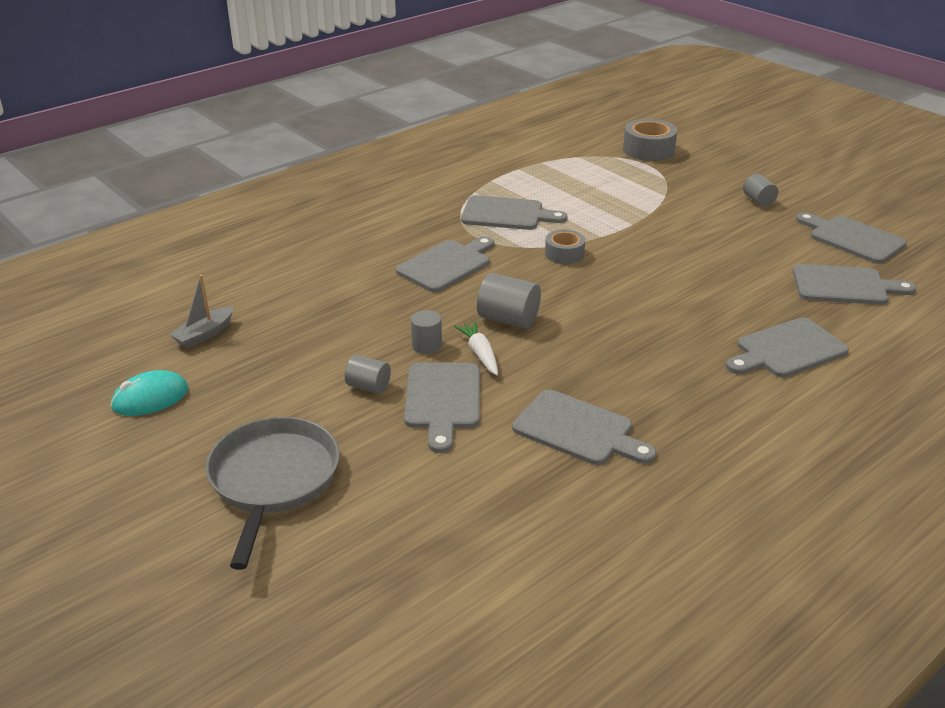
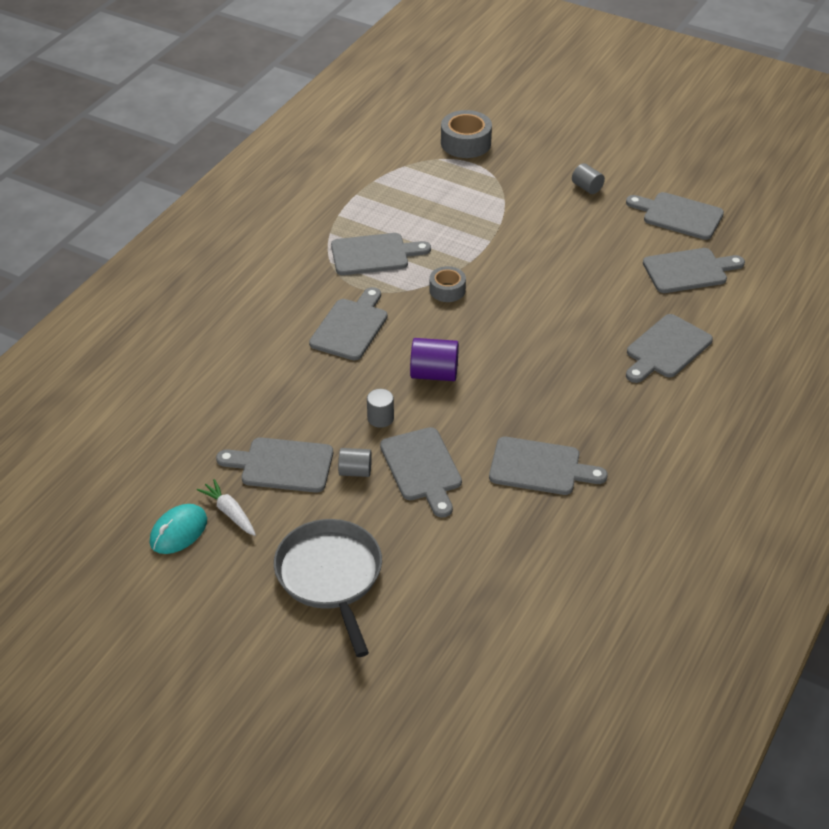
camera: 20 degrees left, 10 degrees up
(205, 334) = (181, 456): grey boat -> none
(297, 364) = (282, 465): none -> grey cutting board
(480, 354) = (428, 415): white carrot -> white carrot (229, 512)
(508, 319) = (434, 374): grey cylinder -> purple cylinder

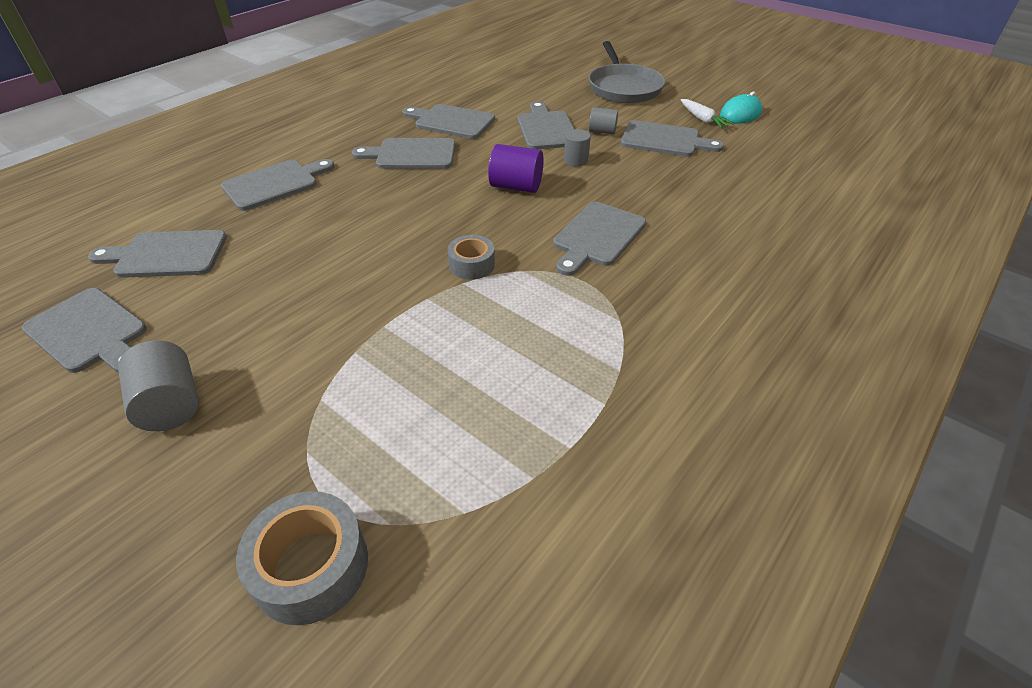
camera: 170 degrees left, 0 degrees up
(374, 254) = (556, 324): grey cutting board -> grey cutting board (411, 154)
(587, 187) = (171, 404): grey cylinder -> grey cylinder, size x1.56

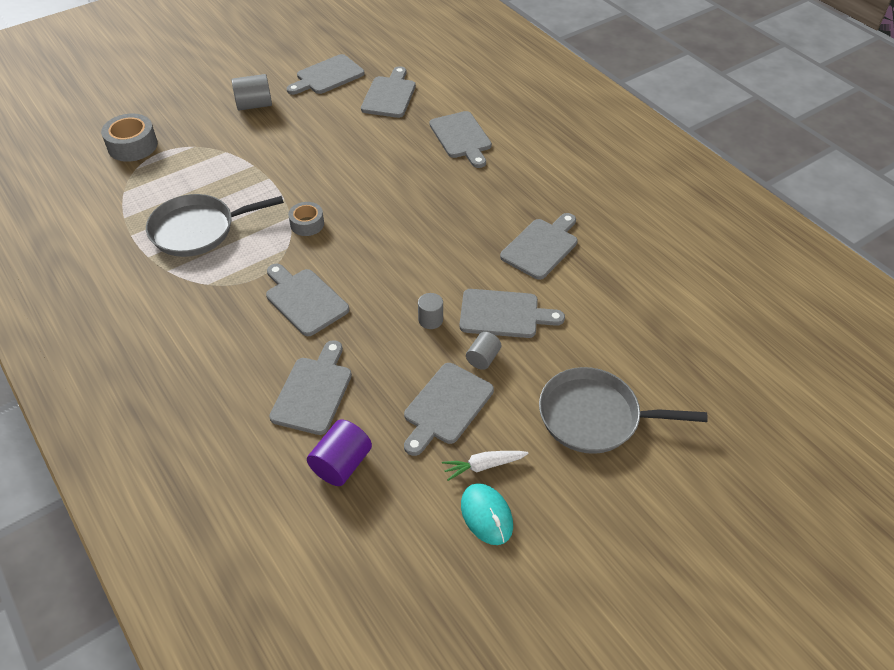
camera: 105 degrees right, 5 degrees up
(411, 154) = (482, 212): grey cutting board -> grey cutting board (313, 391)
(516, 186) = (401, 268): purple cylinder -> purple cylinder (341, 464)
(524, 366) = (197, 230): none -> grey pan

